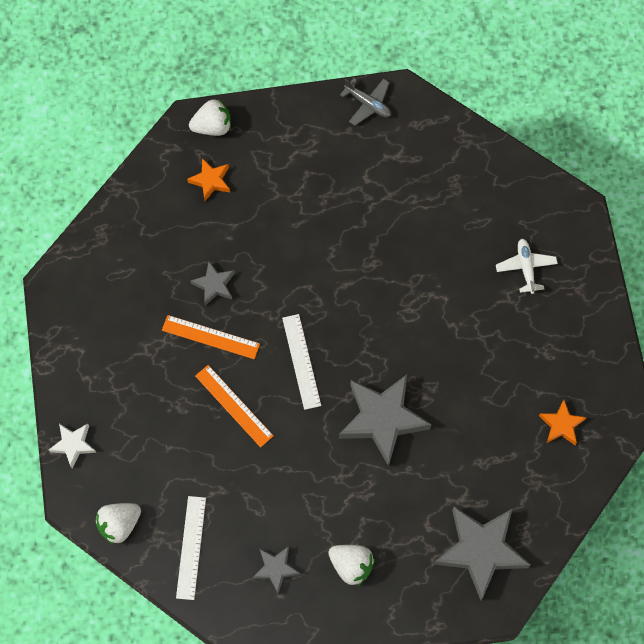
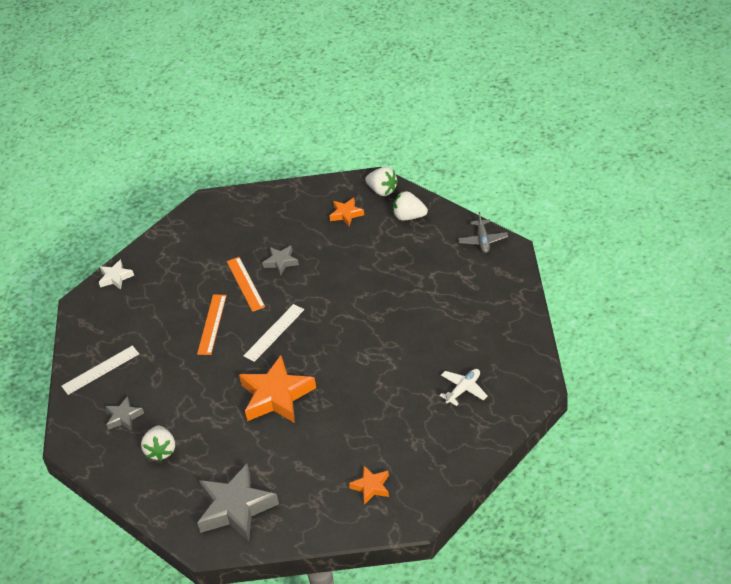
camera: 55 degrees right, 25 degrees down
(119, 524) = (85, 330): white strawberry -> white strawberry (409, 216)
(382, 419) = (276, 396): grey star -> orange star

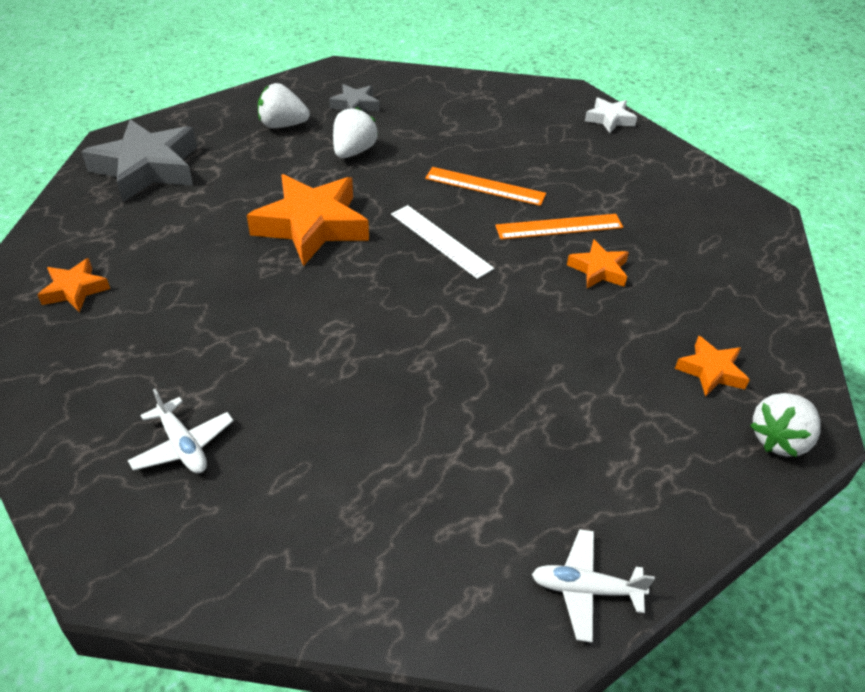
camera: 95 degrees right, 0 degrees up
(100, 370) = (443, 96): white ruler -> none
(281, 262) = (598, 270): grey star -> orange star
(409, 216) = (690, 467): white strawberry -> white strawberry (353, 151)
(483, 240) = (585, 589): grey plane -> white plane

